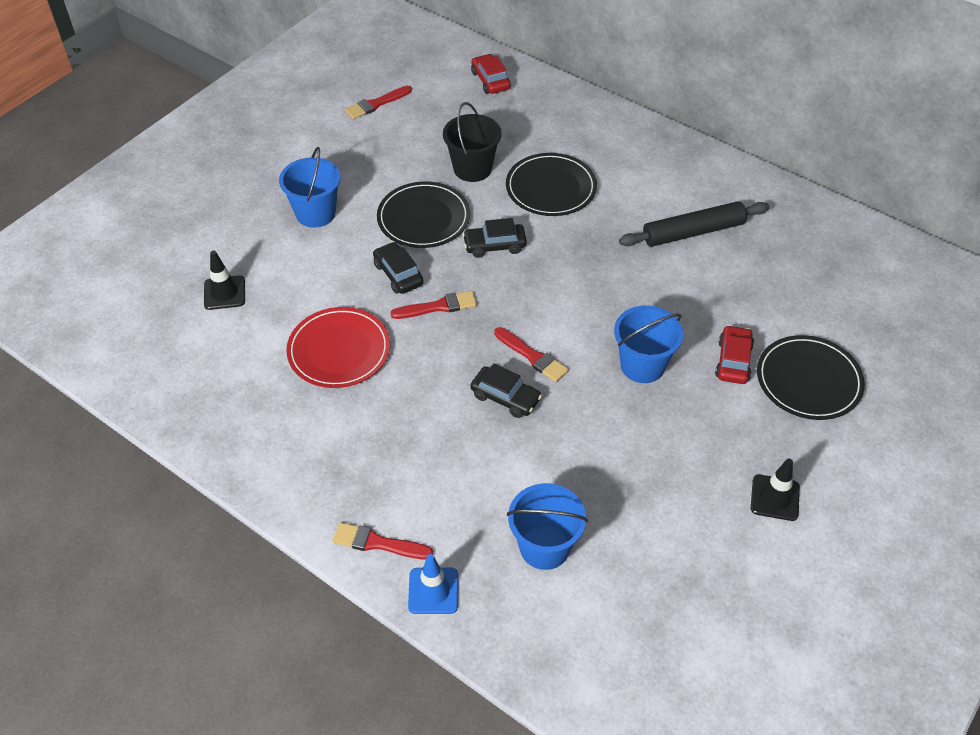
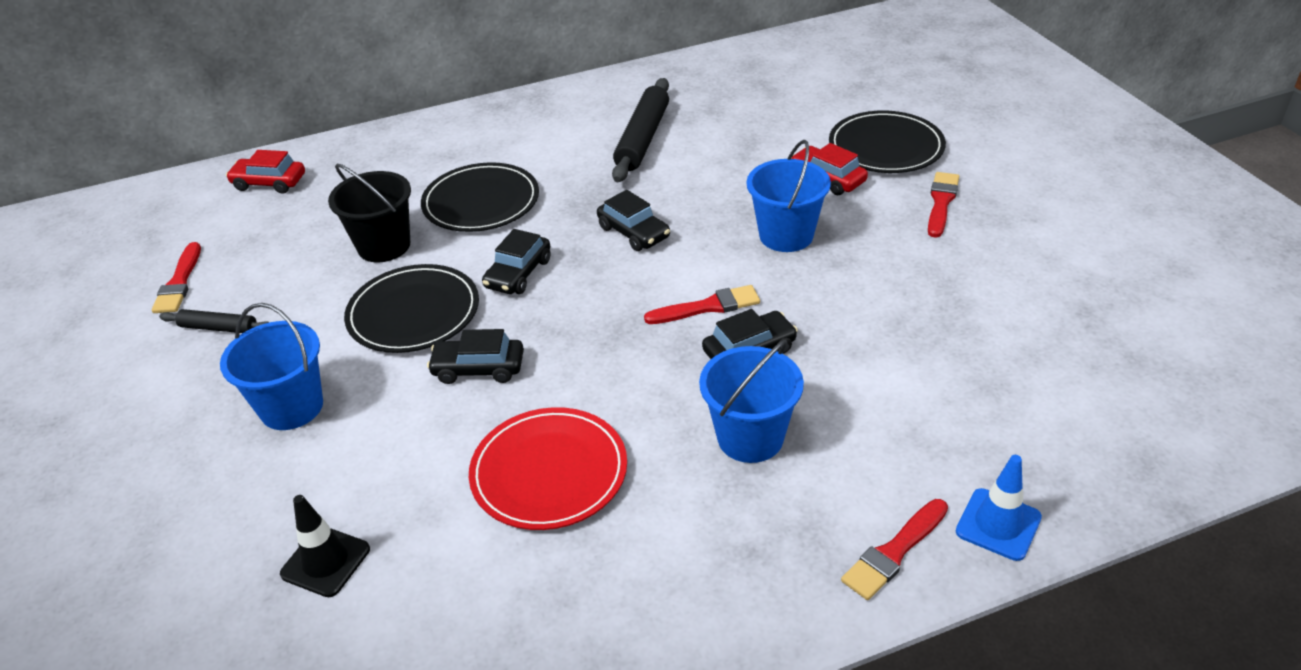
camera: 55 degrees left, 10 degrees down
(353, 144) = (219, 328): none -> black rolling pin
(438, 306) = (564, 353): red brush -> red brush (941, 202)
(544, 547) = (984, 401): blue bucket -> blue bucket (750, 438)
(580, 281) = (634, 232): none -> black car
(775, 498) = (1012, 219): black traffic cone -> none

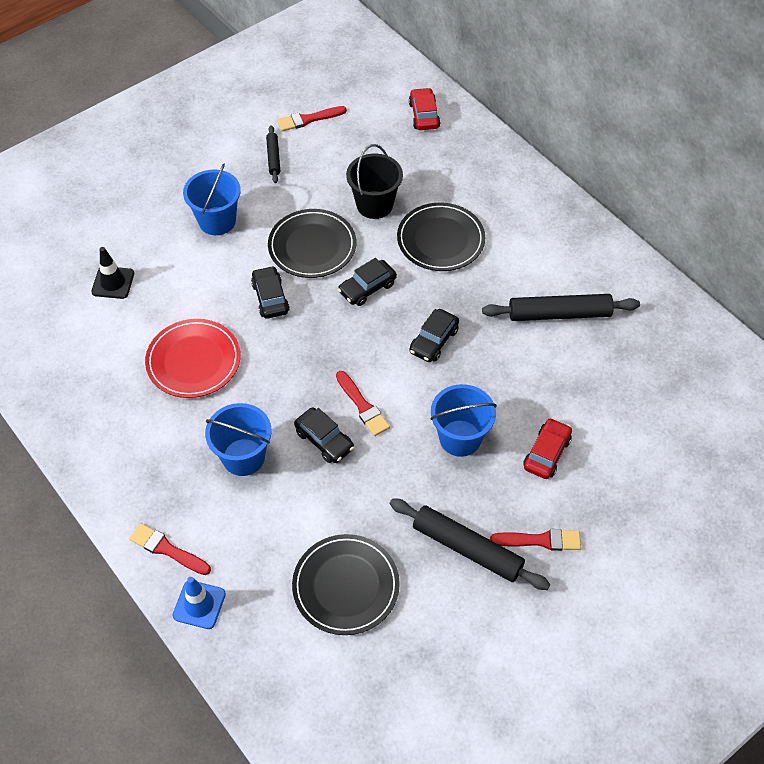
camera: 70 degrees right, 15 degrees up
(518, 273) = (367, 288): black car -> black car turned 45 degrees counterclockwise
(886, 147) = (610, 489): black plate -> black plate (346, 586)
(943, 255) = (467, 548): none -> black rolling pin

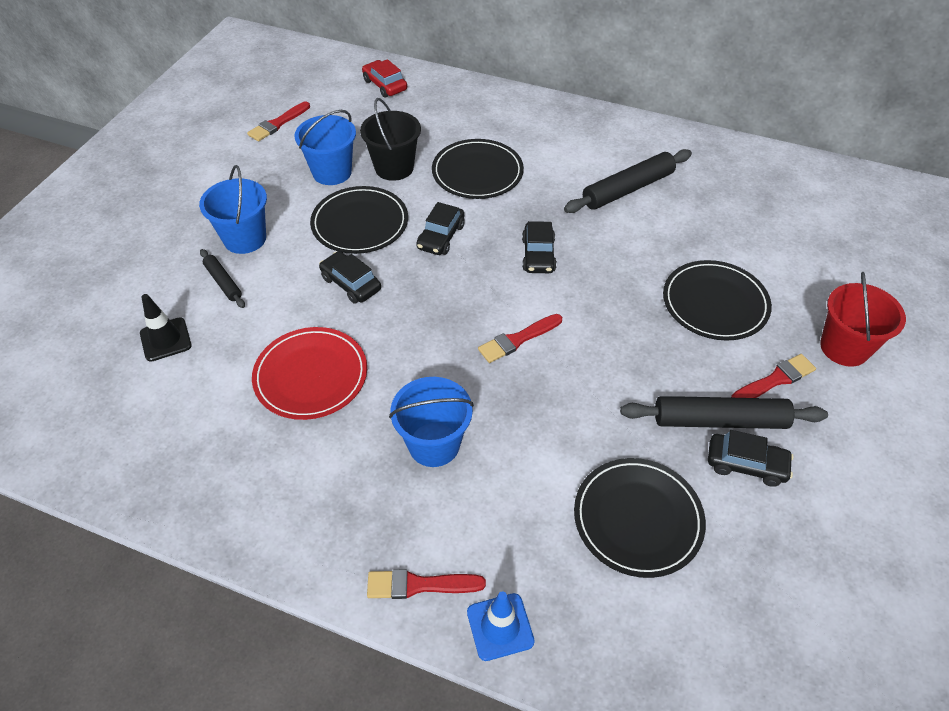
camera: 30 degrees left, 5 degrees down
(273, 157) = (265, 165): black rolling pin -> black rolling pin (223, 282)
(324, 440) = (505, 388): black car -> black car (746, 464)
(363, 406) = (517, 340): red brush -> red brush turned 120 degrees clockwise
(460, 438) = (630, 326): blue bucket -> blue bucket (332, 172)
(546, 453) = (715, 303): red car -> black plate
(624, 544) = (844, 347): none -> red bucket

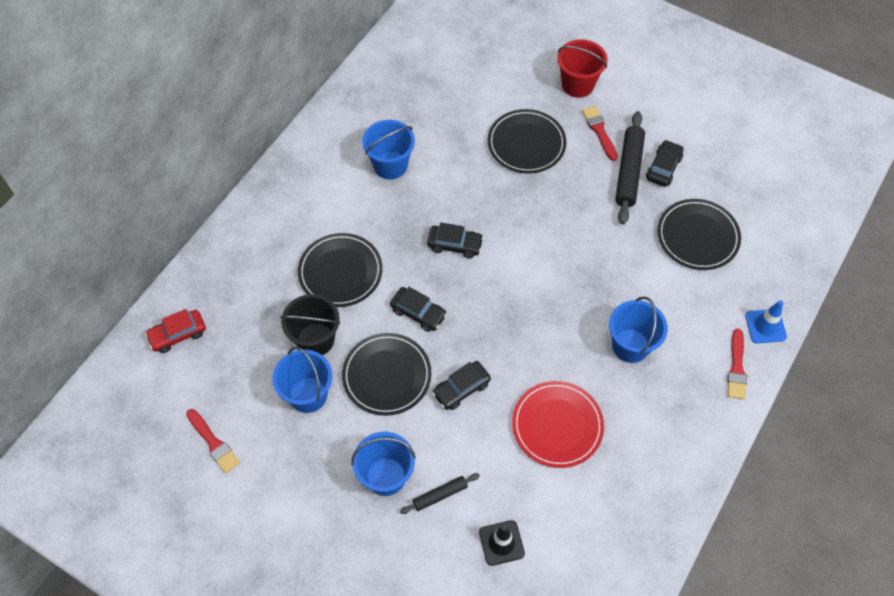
camera: 80 degrees left, 10 degrees up
(517, 340) = (542, 276): red brush -> none
(628, 189) = (390, 165): black rolling pin -> blue bucket

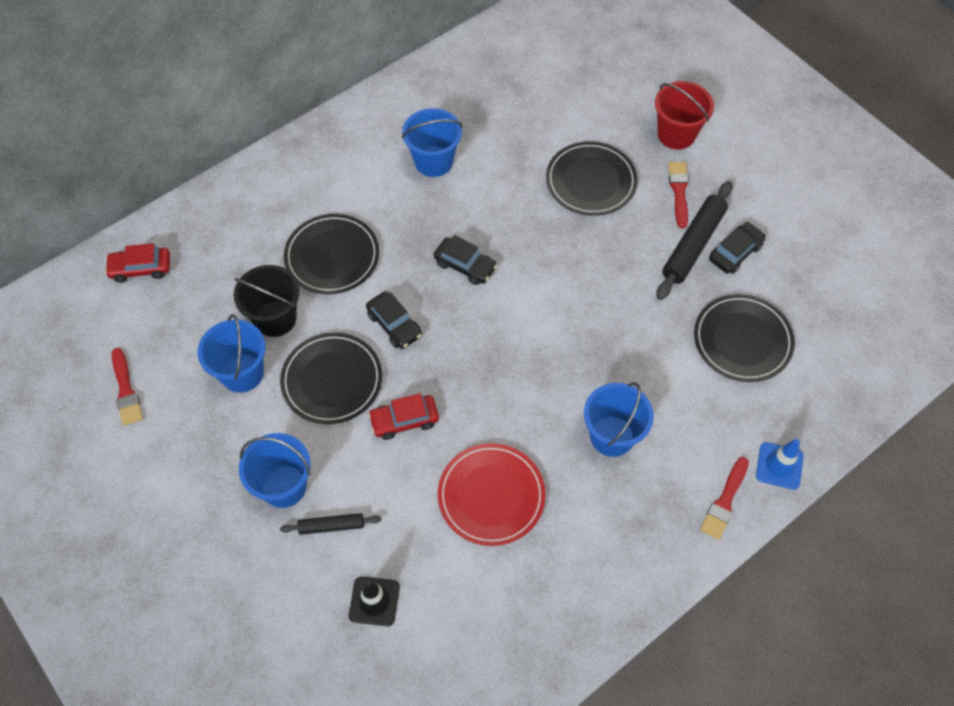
camera: 20 degrees right, 0 degrees up
(461, 389) = (404, 420): black car -> red car

